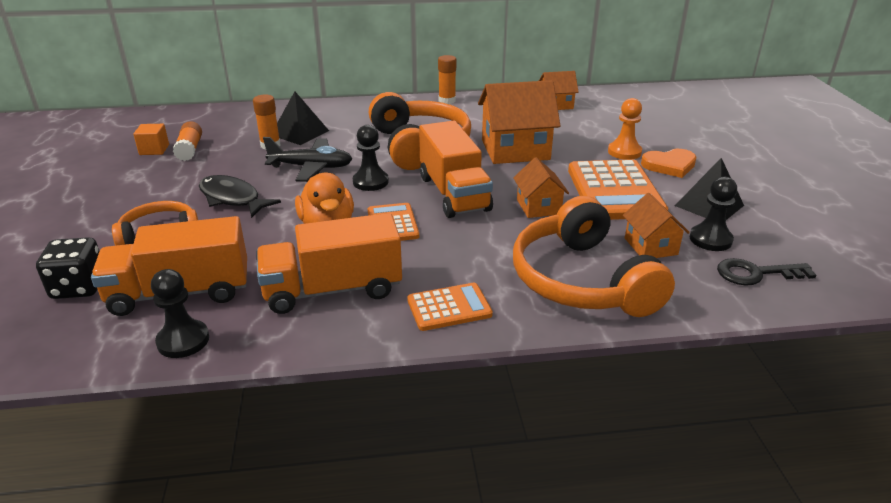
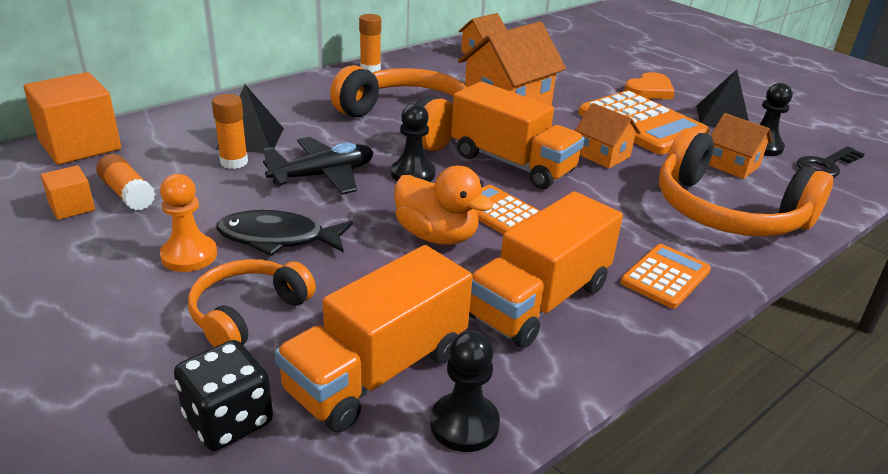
camera: 35 degrees left, 0 degrees up
(202, 115) = (80, 145): none -> orange cube
(624, 152) = (600, 86): orange pawn -> orange pawn (189, 255)

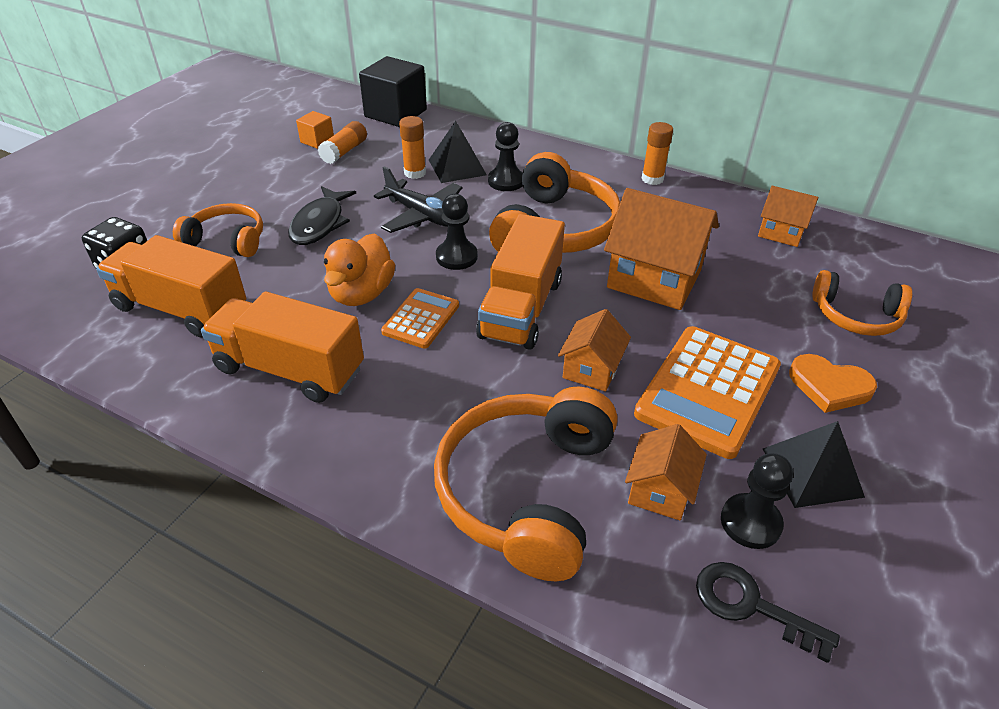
camera: 70 degrees right, 10 degrees up
(80, 145) = (395, 113): orange cube -> black cube
(189, 255) = (282, 198): orange pawn -> none
(278, 238) = (320, 224): black fish -> black fish turned 150 degrees counterclockwise
(464, 424) = (134, 360): black pawn -> black pawn (506, 181)
(586, 63) = (856, 316): none -> orange headphones
(665, 276) = (362, 447): orange calculator -> none

